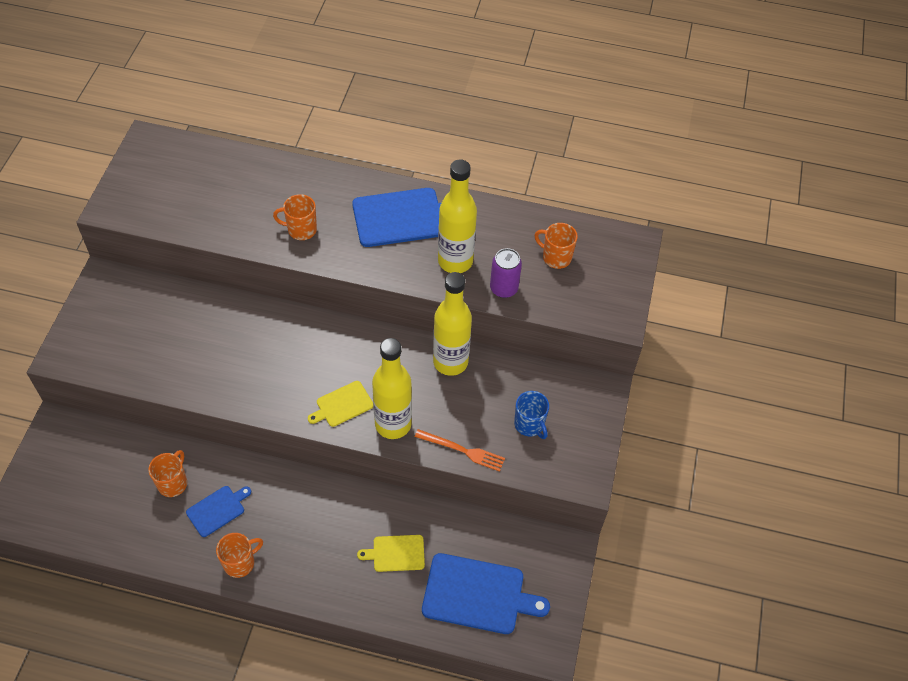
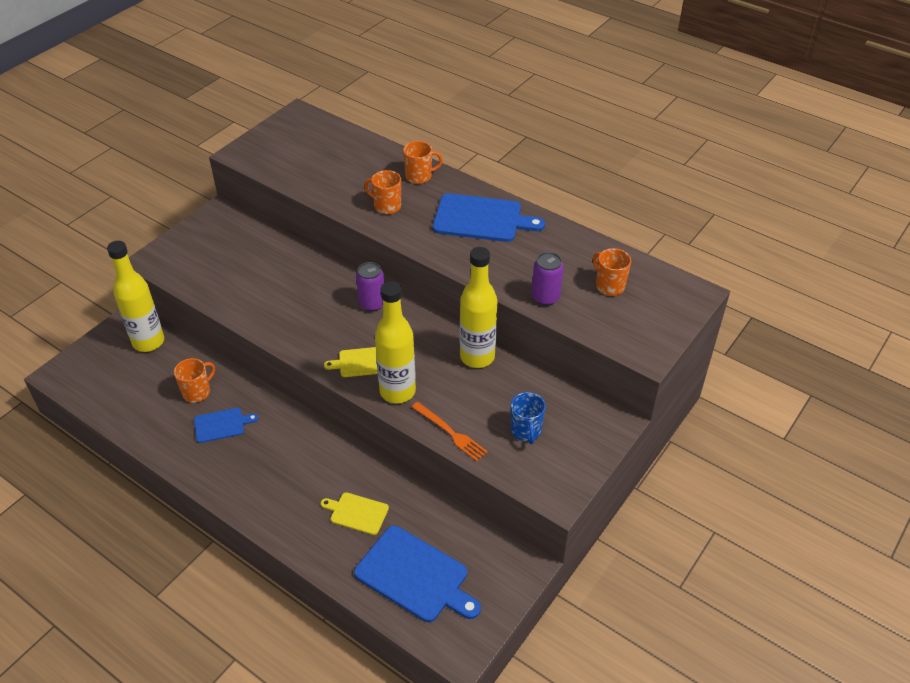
camera: 25 degrees right, 10 degrees down
(240, 562) = (217, 473): orange mug -> orange mug (419, 176)
(321, 336) = (372, 304): none -> purple can
(455, 261) = (511, 264): yellow bottle -> yellow bottle (148, 342)

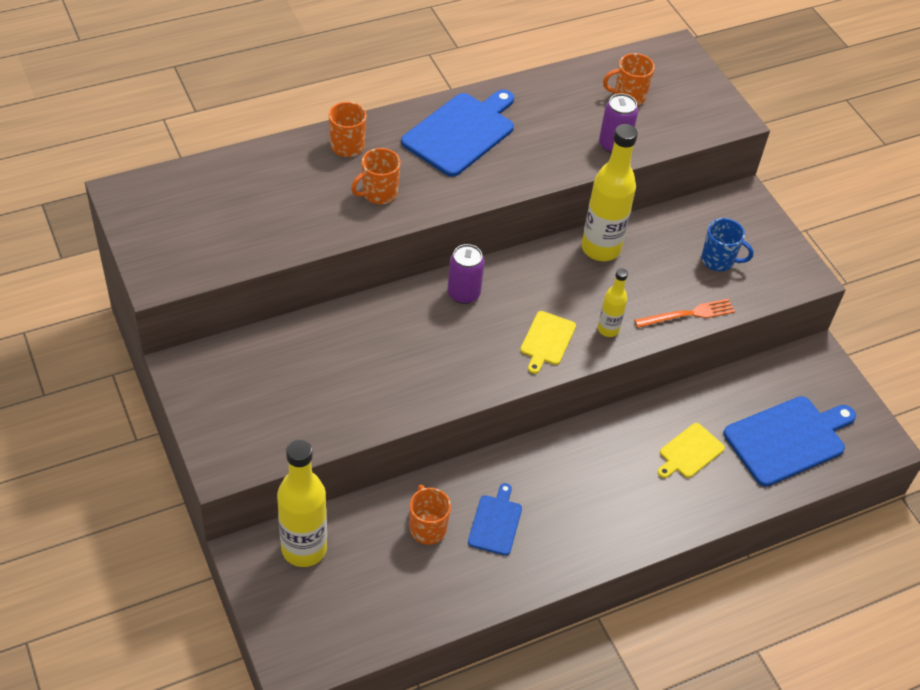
camera: 65 degrees left, 5 degrees up
(397, 391) = (608, 329): yellow bottle -> yellow bottle, size x0.52

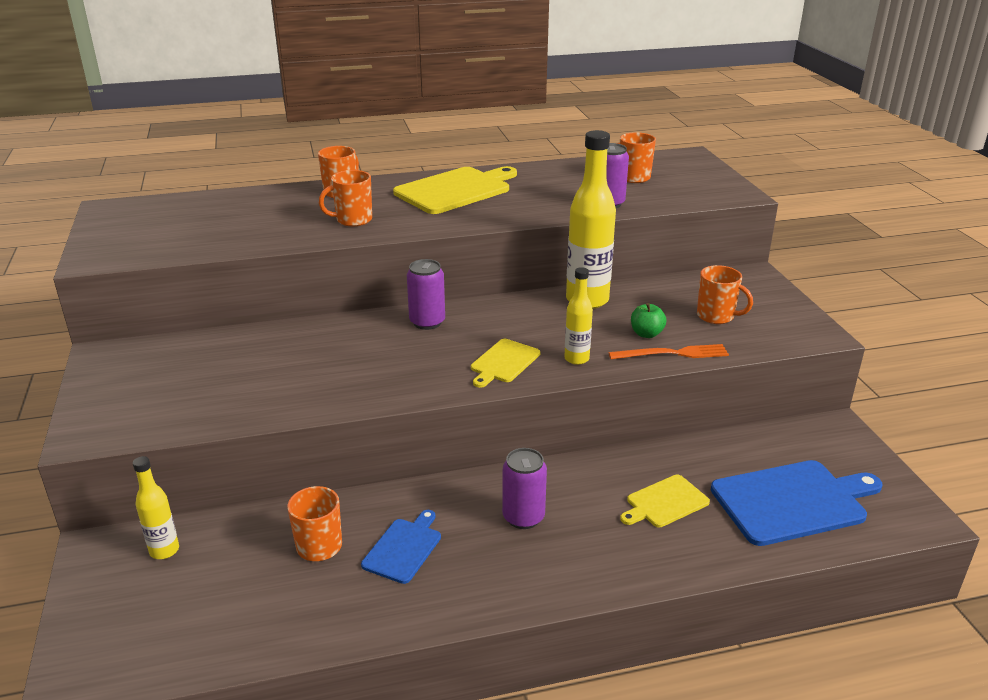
camera: 15 degrees right, 20 degrees down
(304, 549) = (164, 550): yellow bottle -> yellow bottle, size x0.52
(461, 132) = (455, 190): blue cutting board -> yellow cutting board
(581, 480) = (523, 517): none -> purple can
(661, 290) = (646, 334): none -> green apple
(718, 260) = (716, 316): blue mug -> orange mug

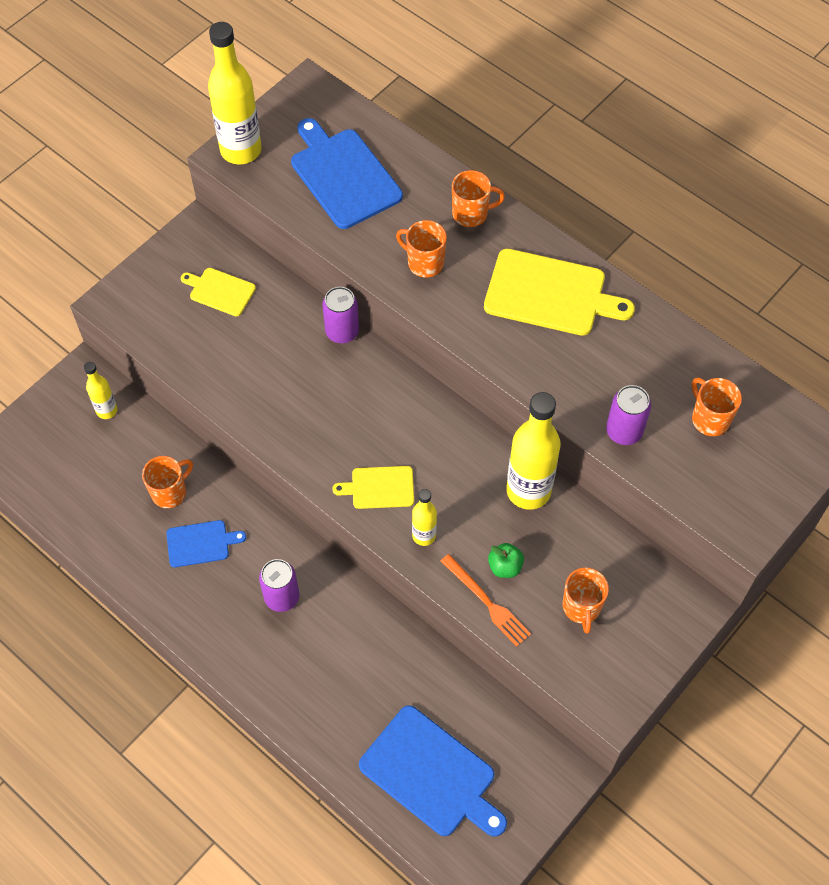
camera: 55 degrees right, 30 degrees up
(101, 252) = (241, 150): none -> yellow bottle
(215, 222) = (343, 176): none -> blue cutting board
(427, 322) = (397, 396): purple can -> purple can (342, 332)
(665, 502) = (365, 683): yellow cutting board -> yellow cutting board (220, 291)

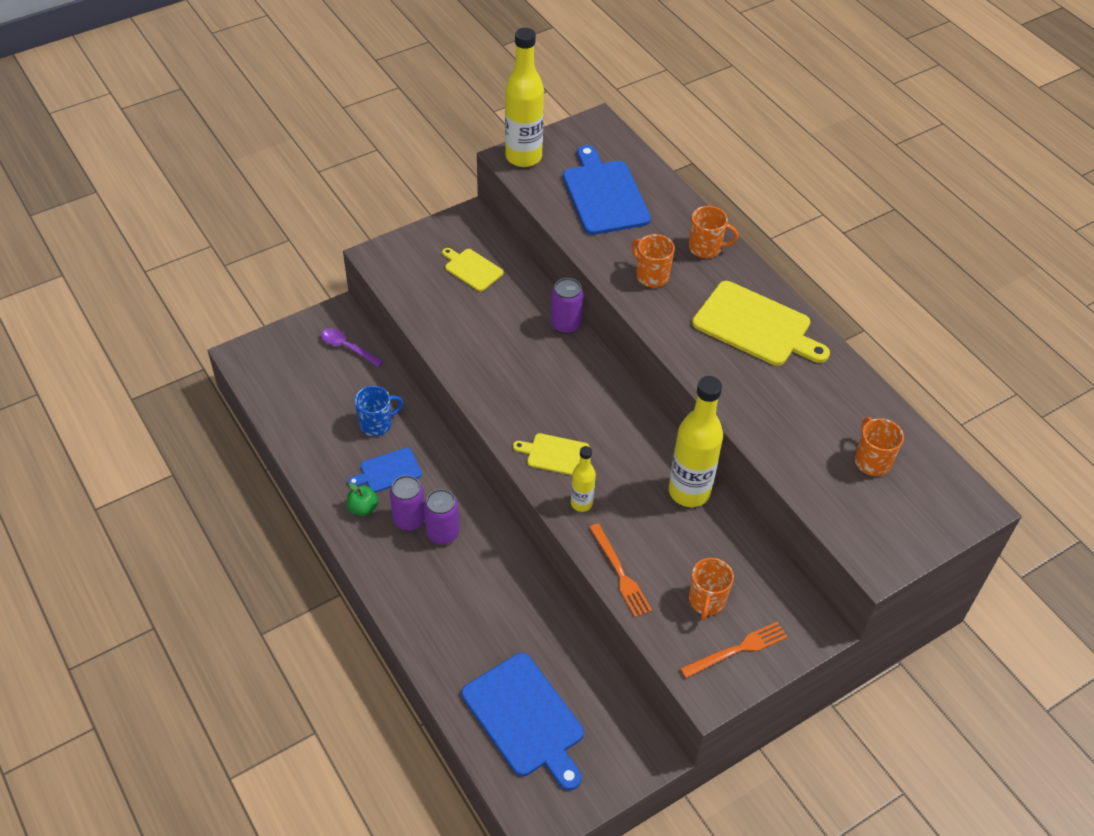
camera: 15 degrees right, 10 degrees down
(107, 410) = (347, 347): yellow bottle -> purple spoon
(170, 492) = (377, 424): orange mug -> blue mug
(200, 543) = (388, 471): blue cutting board -> blue cutting board turned 150 degrees clockwise
(505, 567) = (646, 548): green apple -> green apple (363, 508)
(624, 431) = (787, 451): purple can -> purple can (409, 519)
(627, 651) = (737, 649): none -> orange fork

